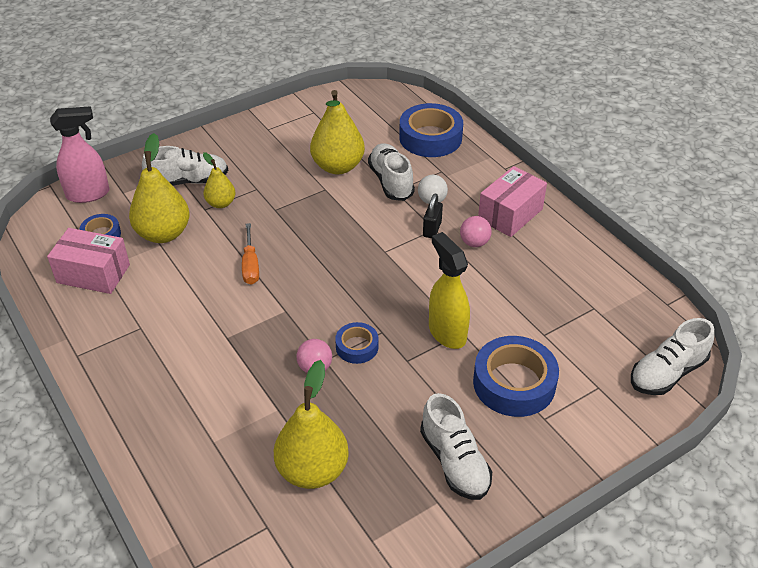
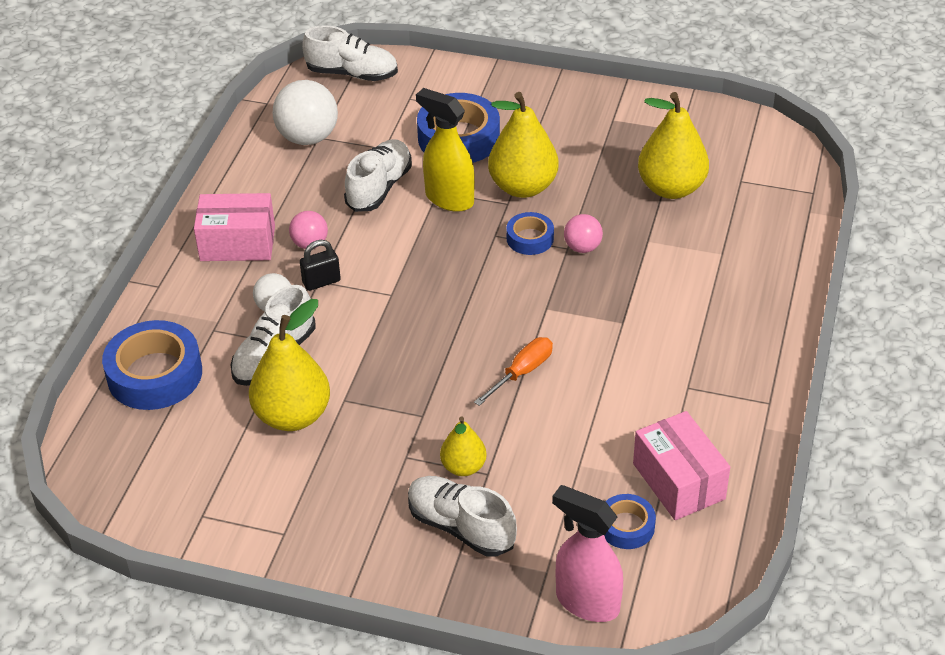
camera: 130 degrees left, 0 degrees up
(163, 233) = (562, 475): yellow pear -> yellow pear (523, 187)
(447, 332) = (449, 199): yellow spray bottle -> yellow spray bottle turned 105 degrees clockwise
(454, 462) = (570, 129): white shoe -> white shoe (379, 187)
(598, 302) = (308, 138): none -> white ball

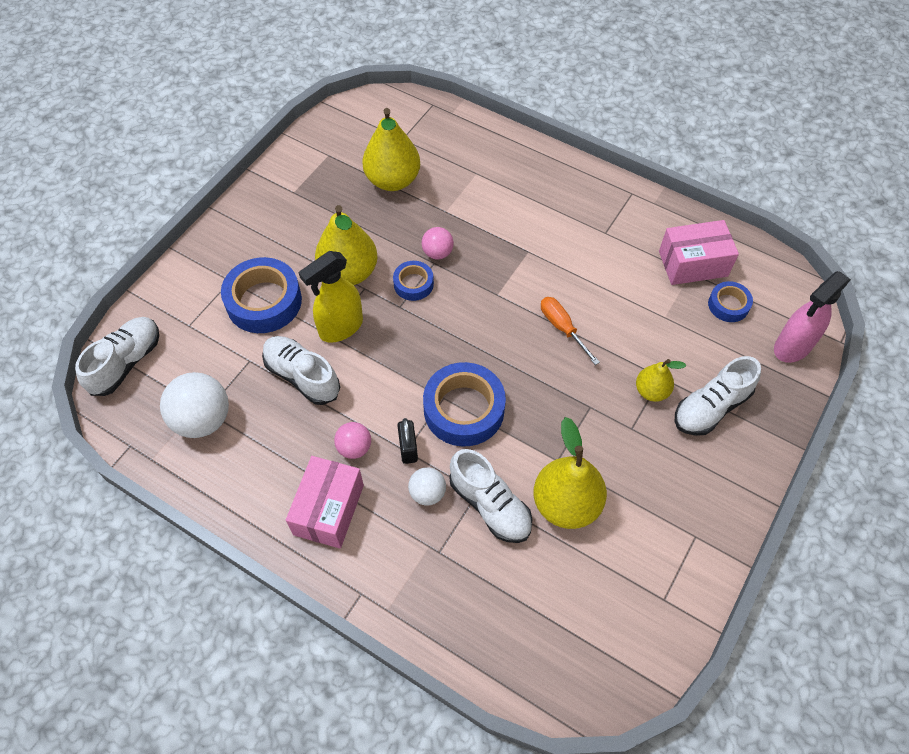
camera: 75 degrees left, 15 degrees up
(155, 374) = (482, 614): blue tape -> blue tape (464, 409)

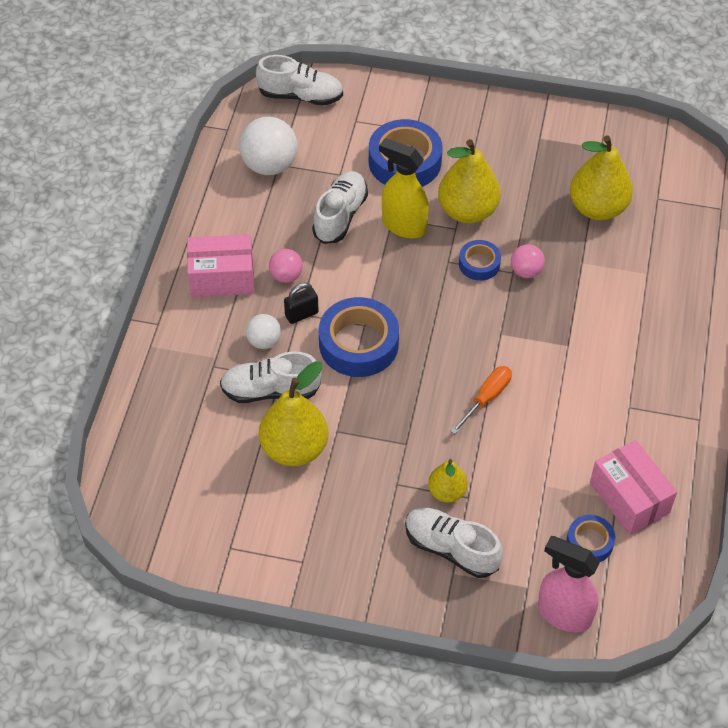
camera: 70 degrees right, 5 degrees down
(490, 505) = (270, 390): white shoe -> white shoe turned 60 degrees clockwise

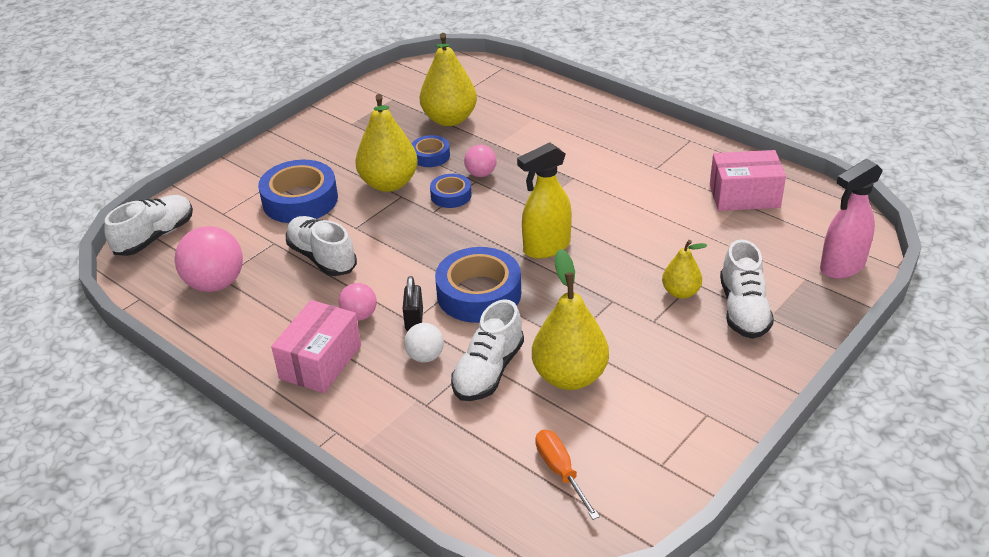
camera: 60 degrees left, 15 degrees down
(269, 165) = (215, 284): white ball -> pink ball
(403, 225) = (370, 224): yellow spray bottle -> yellow spray bottle (546, 247)
(451, 549) = (743, 309): white shoe -> white shoe turned 60 degrees counterclockwise
(486, 398) = (595, 237): orange screwdriver -> orange screwdriver (560, 471)
(589, 542) = (777, 230): blue tape -> blue tape (430, 156)

